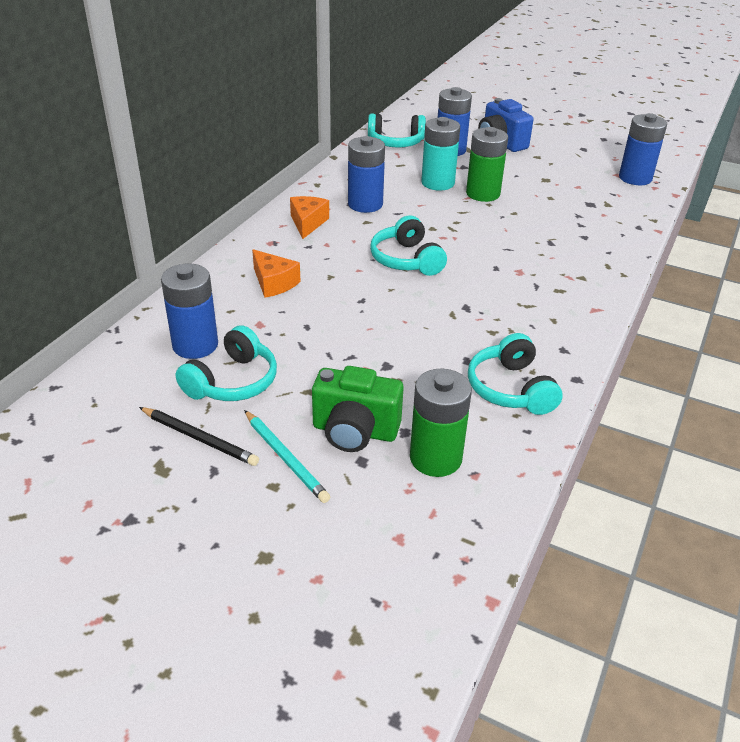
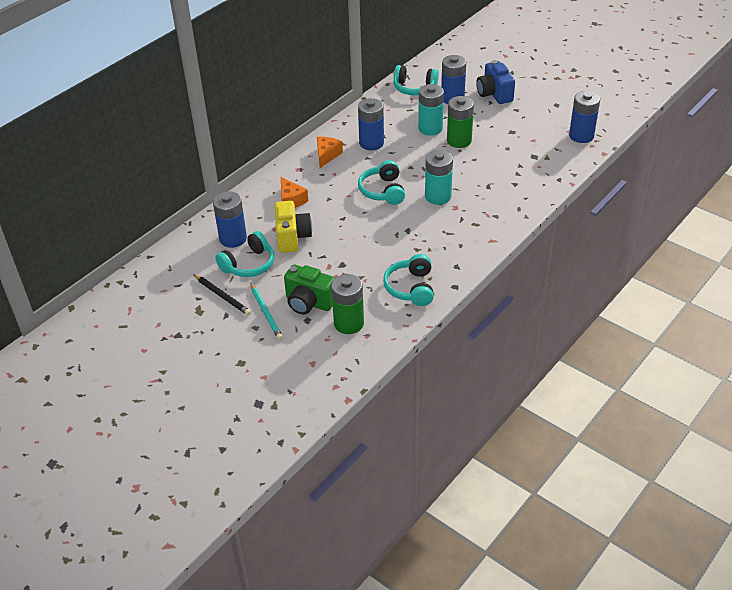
camera: 15 degrees right, 5 degrees up
(292, 334) = (292, 237): none -> yellow camera
(488, 260) = (438, 196): none -> turquoise battery

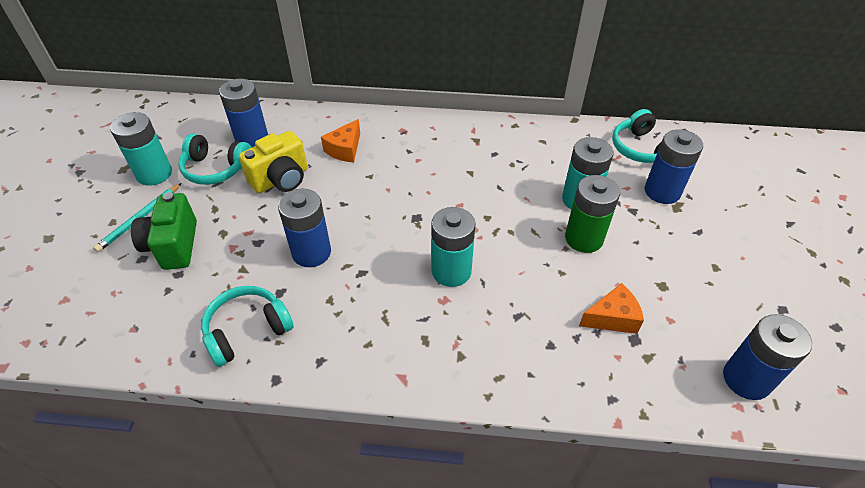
camera: 55 degrees right, 5 degrees up
(222, 296) = (154, 174): black pencil -> turquoise battery
(327, 155) = (444, 139): orange cheese -> orange cheese (612, 318)
(349, 323) = (149, 300): green battery -> none
(371, 143) = (500, 163): blue battery -> blue battery (311, 252)
(383, 191) = (420, 214): turquoise headphones -> none
(494, 94) = (720, 228): blue camera -> none

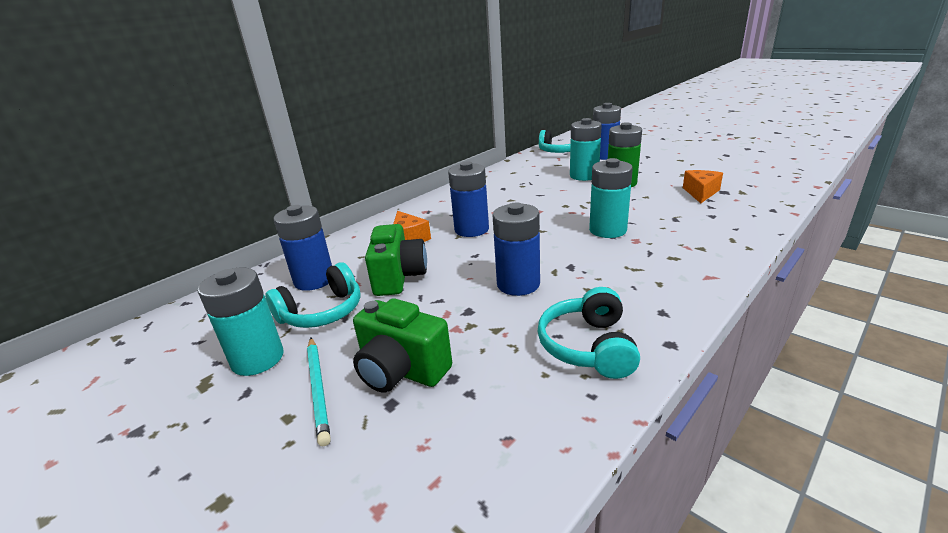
camera: 50 degrees left, 20 degrees down
(281, 179) = (399, 277): yellow camera -> green camera
(746, 379) = (774, 174): blue battery -> blue battery (471, 229)

